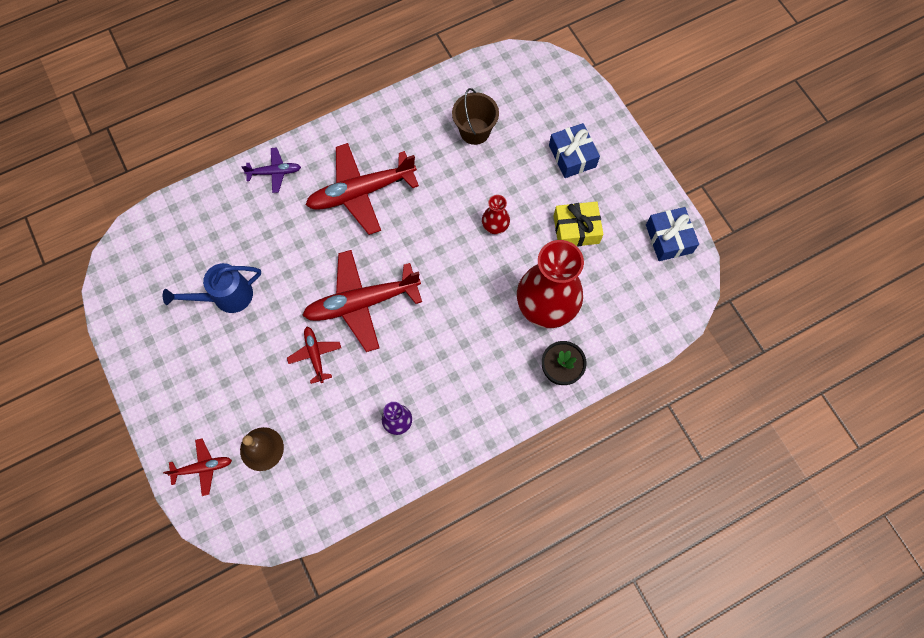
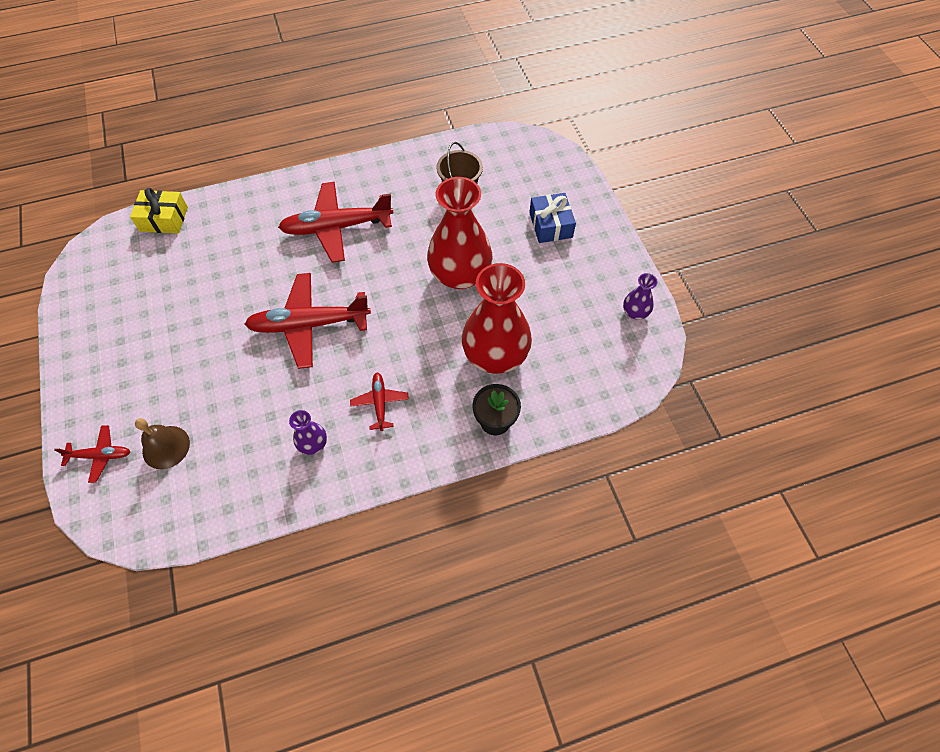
camera: 10 degrees right, 10 degrees down
(226, 297) = (179, 299): blue watering can -> none
(274, 172) = (260, 199): purple plane -> none
(315, 355) = (248, 366): red plane -> red plane (380, 403)
(495, 225) = (460, 275): red vase -> red vase, size x2.23
(576, 229) = (541, 290): yellow gift -> yellow gift (164, 219)
(669, 238) = (635, 312): blue gift -> purple vase

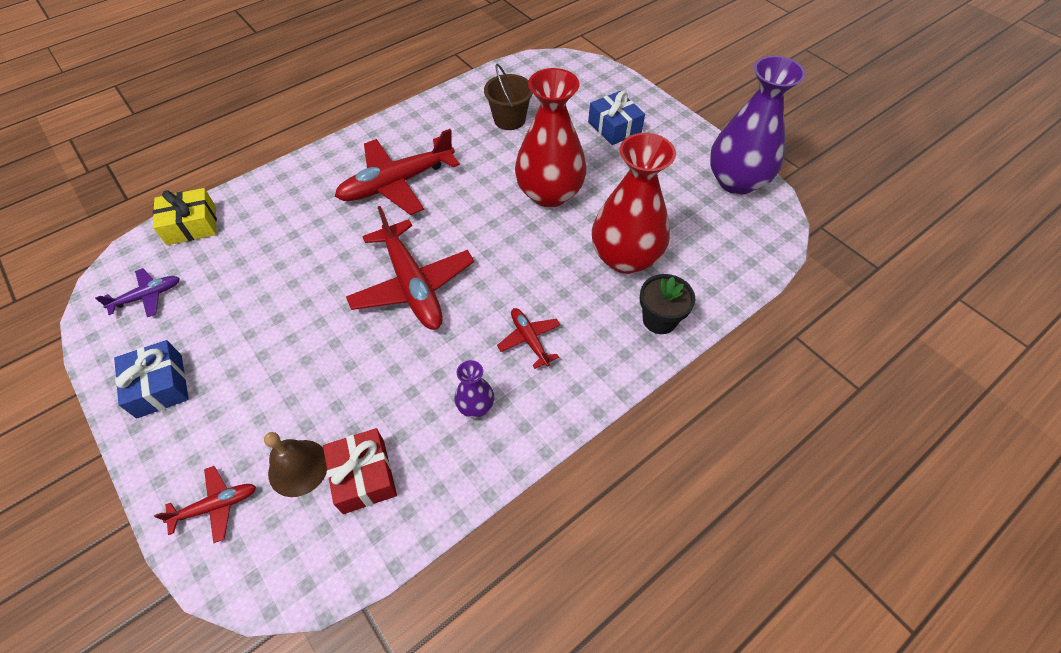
camera: 20 degrees left, 5 degrees down
(95, 349) = (160, 386): none -> blue gift
(111, 272) = (147, 296): none -> purple plane
(208, 470) = (364, 476): none -> red gift
(309, 325) = (412, 284): red plane -> red plane turned 90 degrees counterclockwise
(635, 312) = (736, 181): purple vase -> purple vase, size x2.23

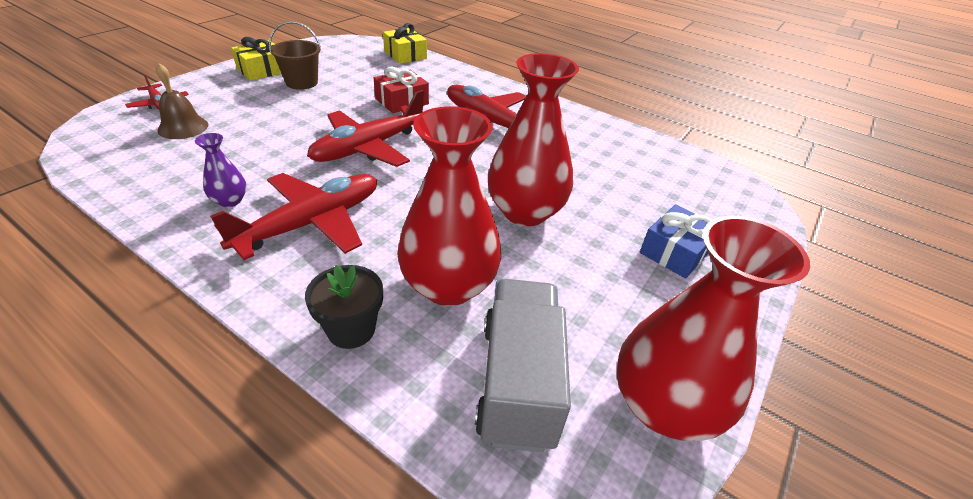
camera: 70 degrees right, 15 degrees down
(147, 296) = (337, 53): purple plane -> none
(160, 386) = (262, 70): blue gift -> yellow gift
(364, 476) = (167, 155): red gift -> red gift (402, 101)
(509, 119) = (621, 170): brown bucket -> brown bucket (302, 82)
(529, 340) = (311, 223): red plane -> red plane, size x2.02
(713, 239) = (518, 381): none -> grey truck
(736, 181) = (663, 405): purple vase -> red vase

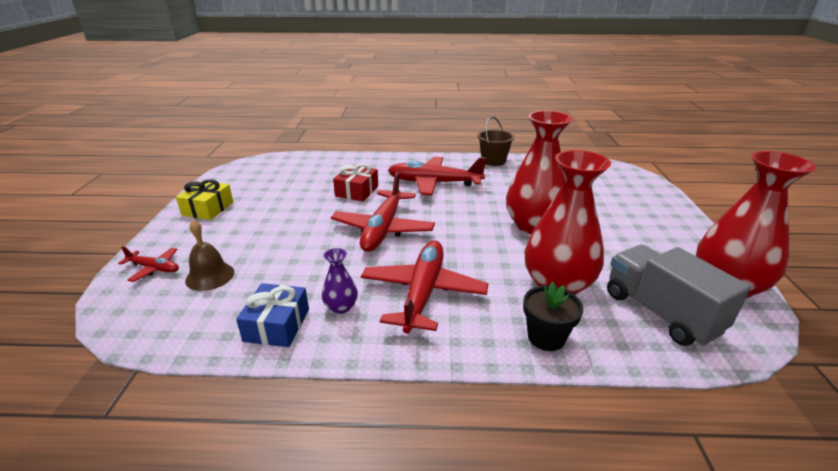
camera: 30 degrees left, 10 degrees down
(302, 82) = (258, 206): brown bucket -> brown bucket (493, 161)
(405, 55) = (308, 159): yellow gift -> none
(675, 251) = (630, 212): blue gift -> blue gift (277, 325)

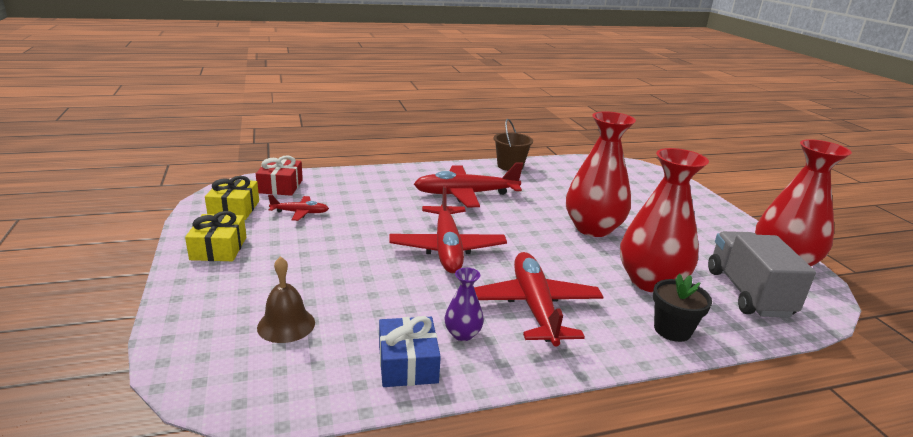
camera: 20 degrees left, 5 degrees down
(154, 268) = (205, 326): red plane -> red plane (300, 213)
(241, 179) = (234, 209): none -> yellow gift
(357, 191) = (387, 210): red gift -> red gift (280, 186)
(660, 312) = (747, 293): grey truck -> grey truck turned 45 degrees clockwise

